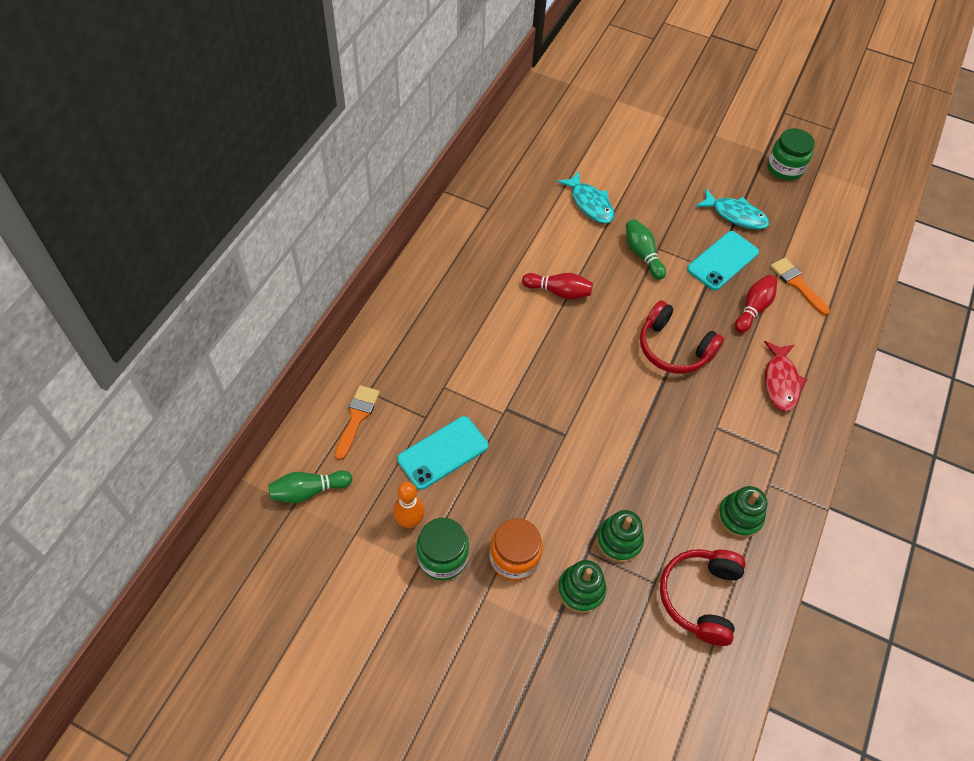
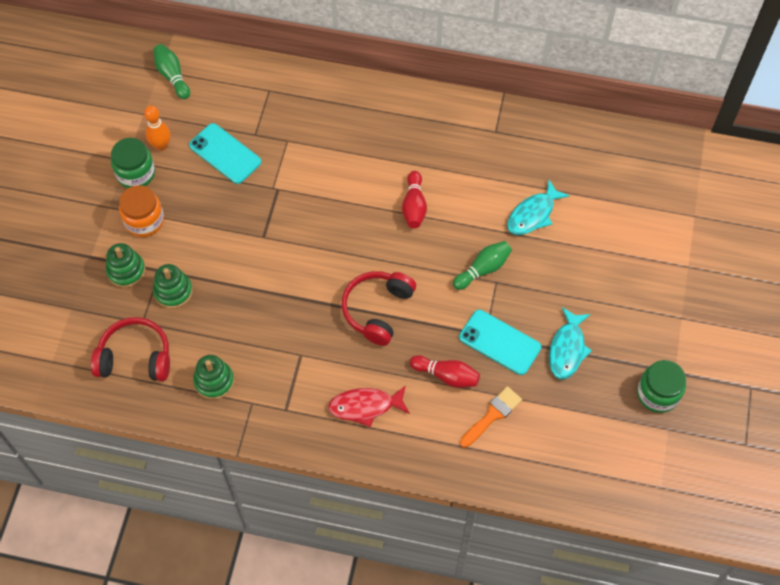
camera: 80 degrees right, 5 degrees up
(357, 418) = (242, 89): orange brush -> none

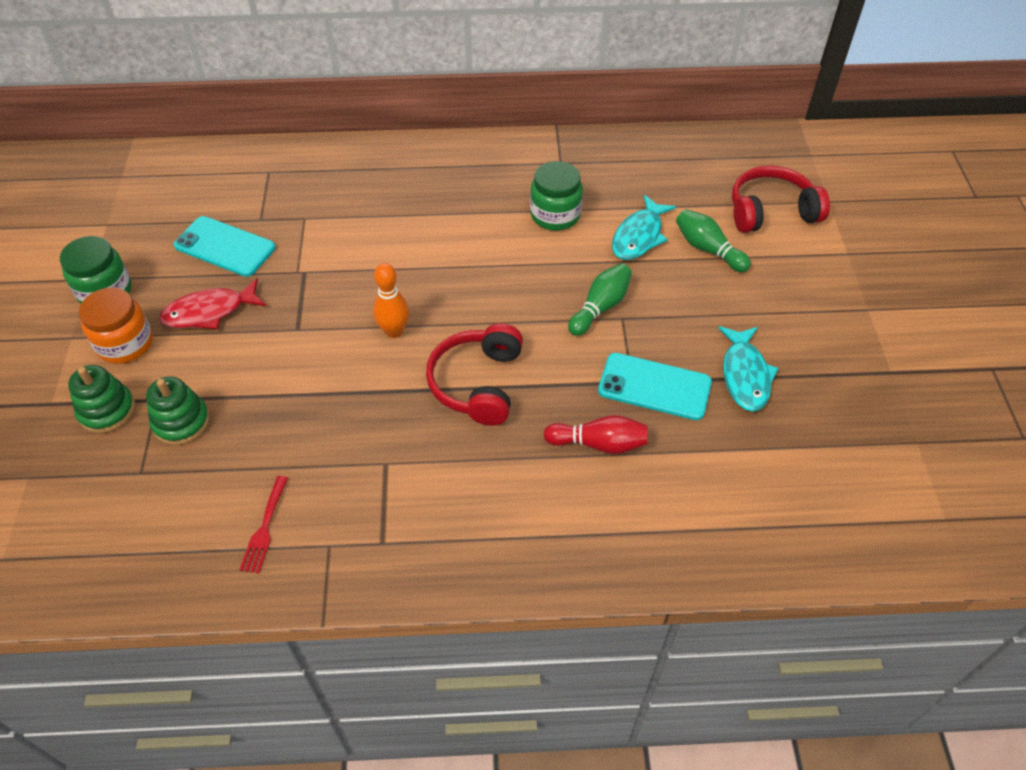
camera: 15 degrees left, 10 degrees down
(135, 357) = (137, 523): red headphones -> red headphones (771, 211)
(161, 145) = (136, 254): orange bowling pin -> orange bowling pin (394, 331)
(172, 76) = (139, 179): green bowling pin -> green bowling pin (708, 249)
(214, 381) = (265, 528): green stacking toy -> red fork
(365, 406) = (498, 511): red fish -> red fish (209, 312)
(414, 206) = (488, 256): red bowling pin -> none
(492, 415) = (680, 479): orange brush -> none
(658, 394) = (883, 402): green jar -> green jar (555, 215)

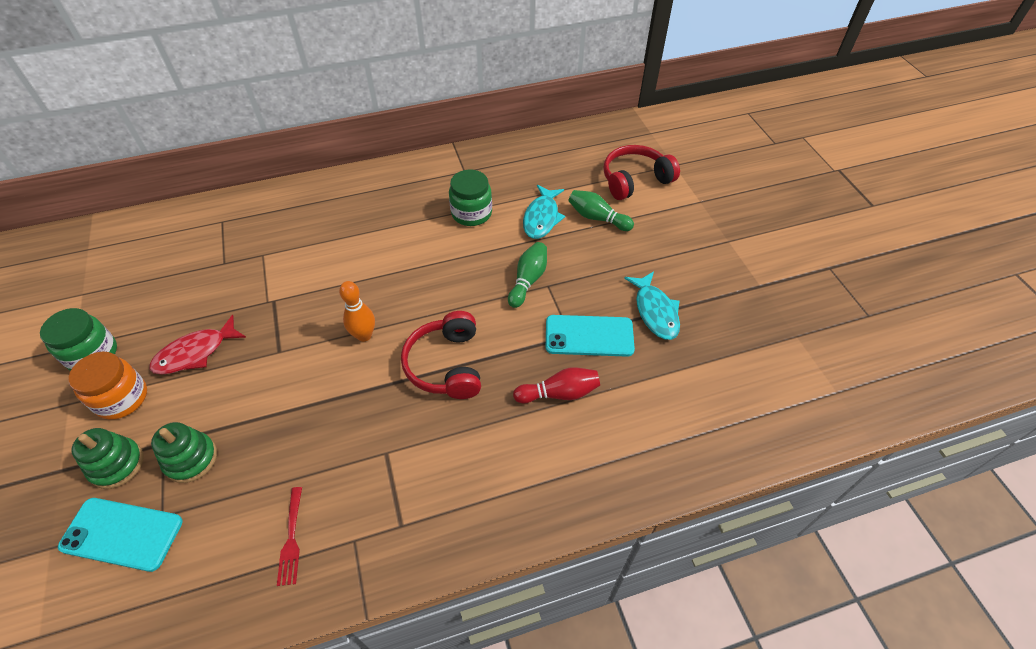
camera: 15 degrees left, 0 degrees up
(225, 247) = (197, 292): turquoise phone -> turquoise phone (122, 534)

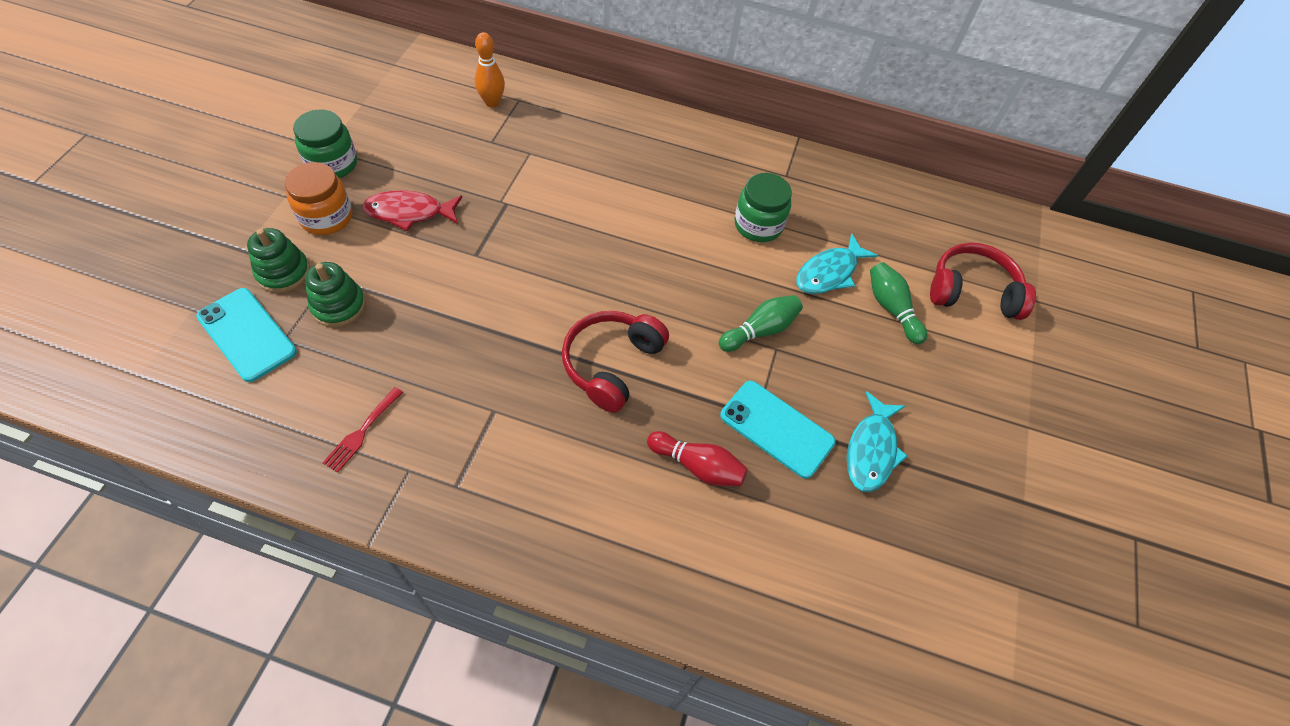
camera: 30 degrees right, 5 degrees up
(364, 335) = (559, 287): orange bowling pin -> orange bowling pin (492, 102)

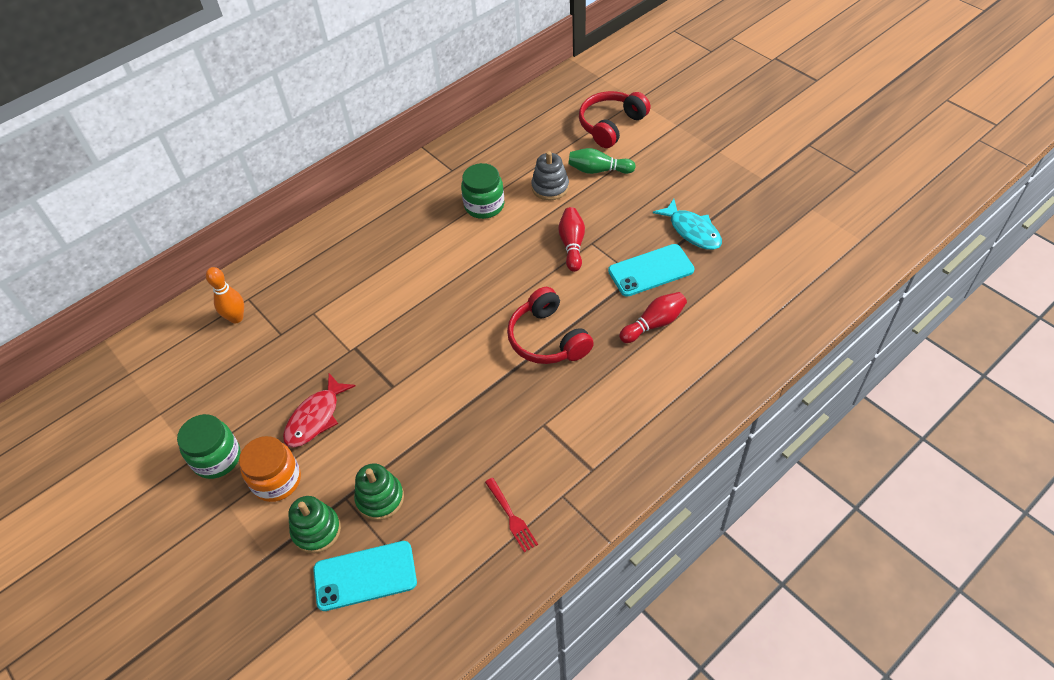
camera: 50 degrees left, 5 degrees down
(760, 330) = (572, 245): green bowling pin -> red bowling pin
(829, 273) = (550, 187): turquoise fish -> grey stacking toy

